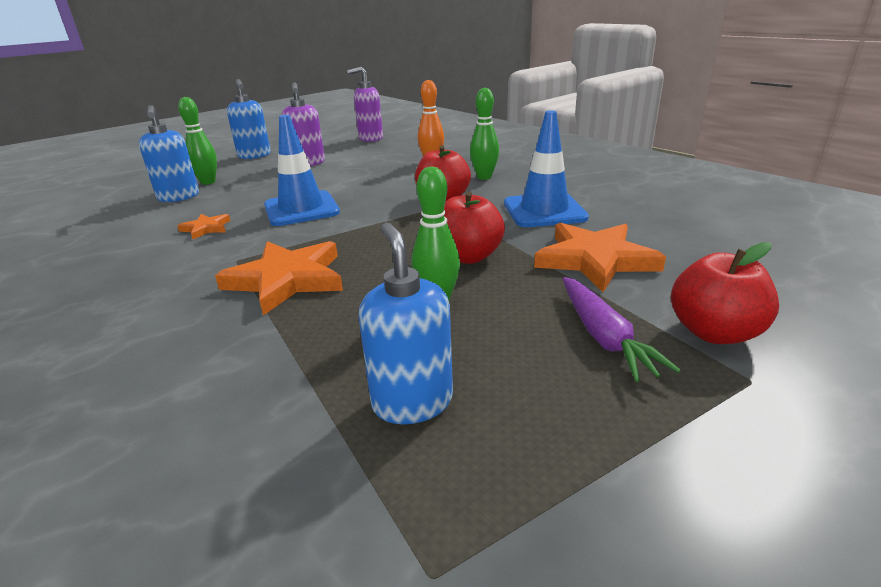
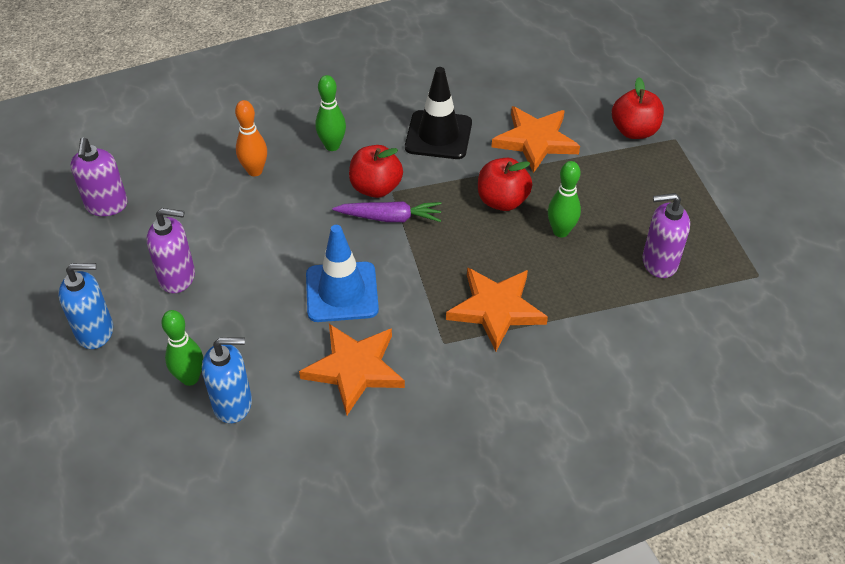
camera: 75 degrees left, 20 degrees up
(206, 228) = (354, 369): orange star -> orange star, size x2.03
(412, 402) = (659, 262): blue soap dispenser -> purple soap dispenser
(544, 211) = (438, 135): blue traffic cone -> black traffic cone
(603, 337) = (625, 172): purple carrot -> purple carrot (390, 218)

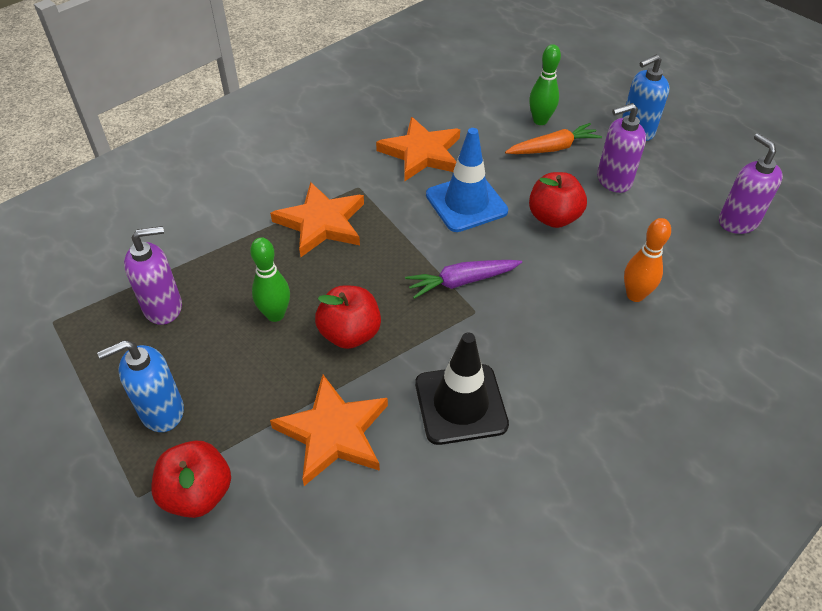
camera: 160 degrees right, 0 degrees up
(206, 334) = (553, 148): none -> orange carrot
(233, 404) = (497, 114): blue soap dispenser -> blue soap dispenser (161, 411)
(332, 146) = (577, 350): green bowling pin -> none
(376, 188) = (495, 311): red apple -> red apple (553, 217)

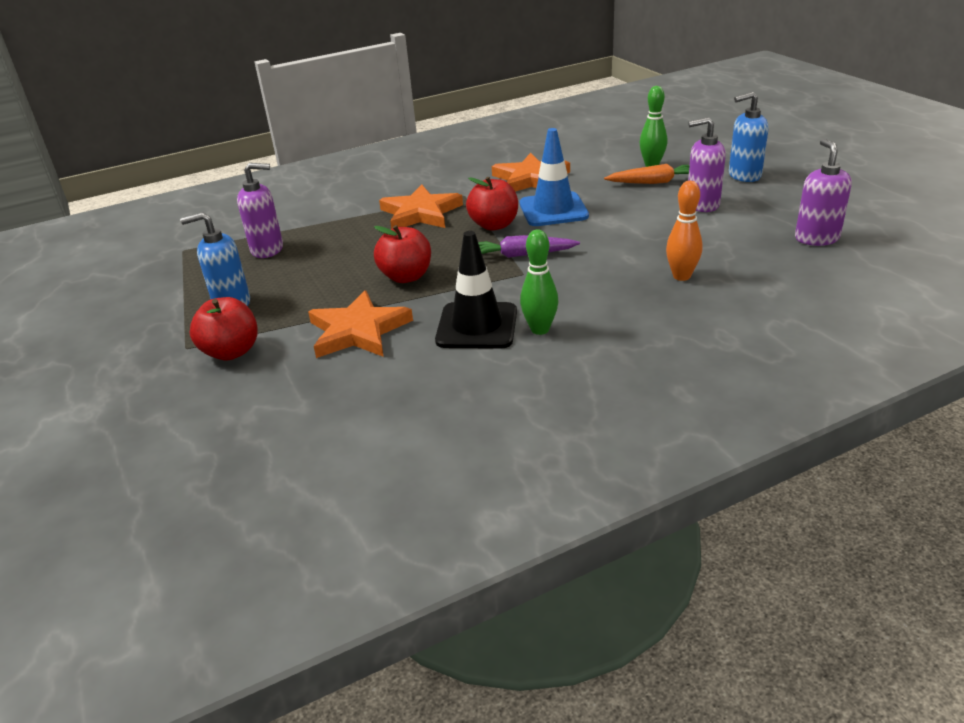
camera: 20 degrees right, 15 degrees down
(275, 314) = (352, 261): green bowling pin -> green bowling pin (540, 329)
(553, 217) = (629, 223): red apple -> red apple (494, 225)

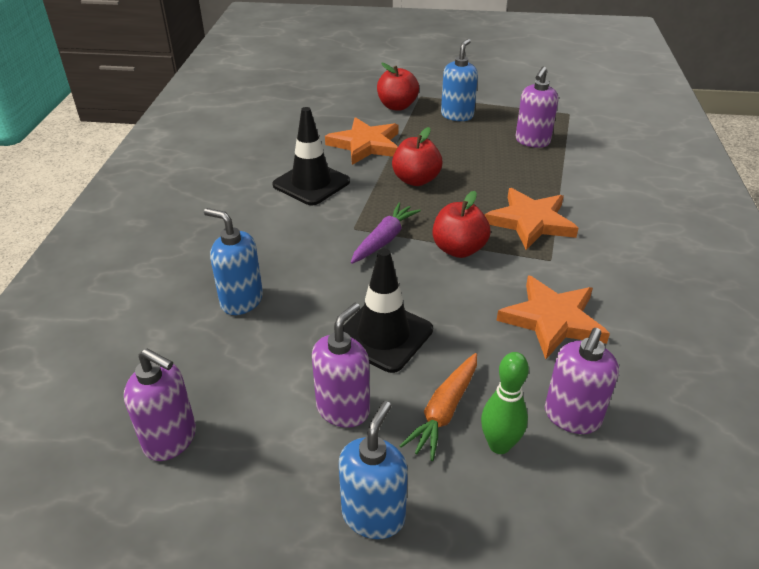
camera: 120 degrees right, 5 degrees up
(540, 329) = (273, 204): green bowling pin -> none
(553, 210) = (453, 297): blue traffic cone -> none
(603, 157) = (572, 417): none -> purple soap dispenser
(626, 216) = (383, 335): none -> black traffic cone
(681, 276) = (241, 301): orange bowling pin -> blue soap dispenser

